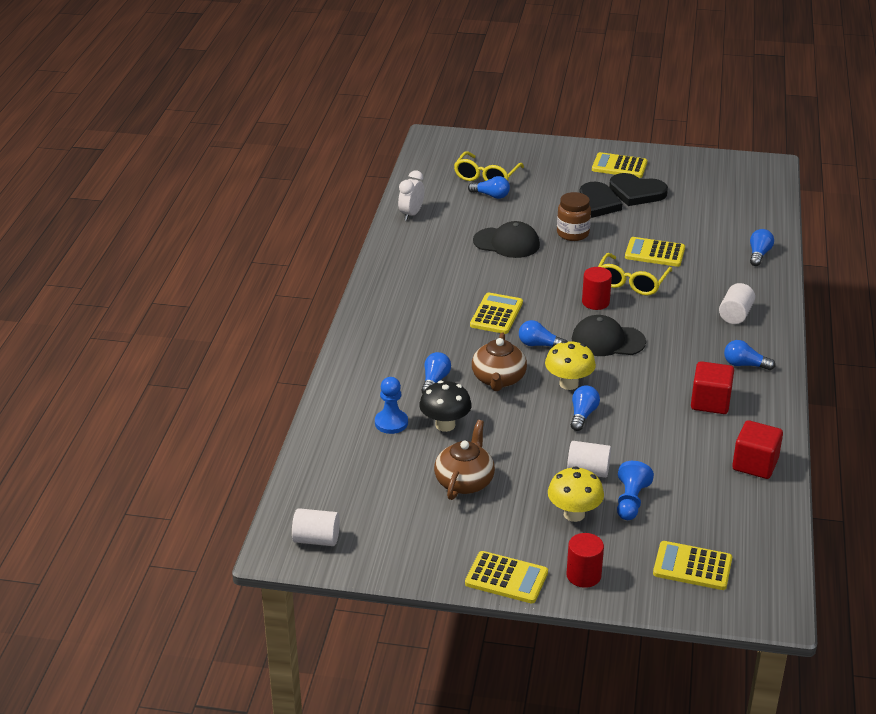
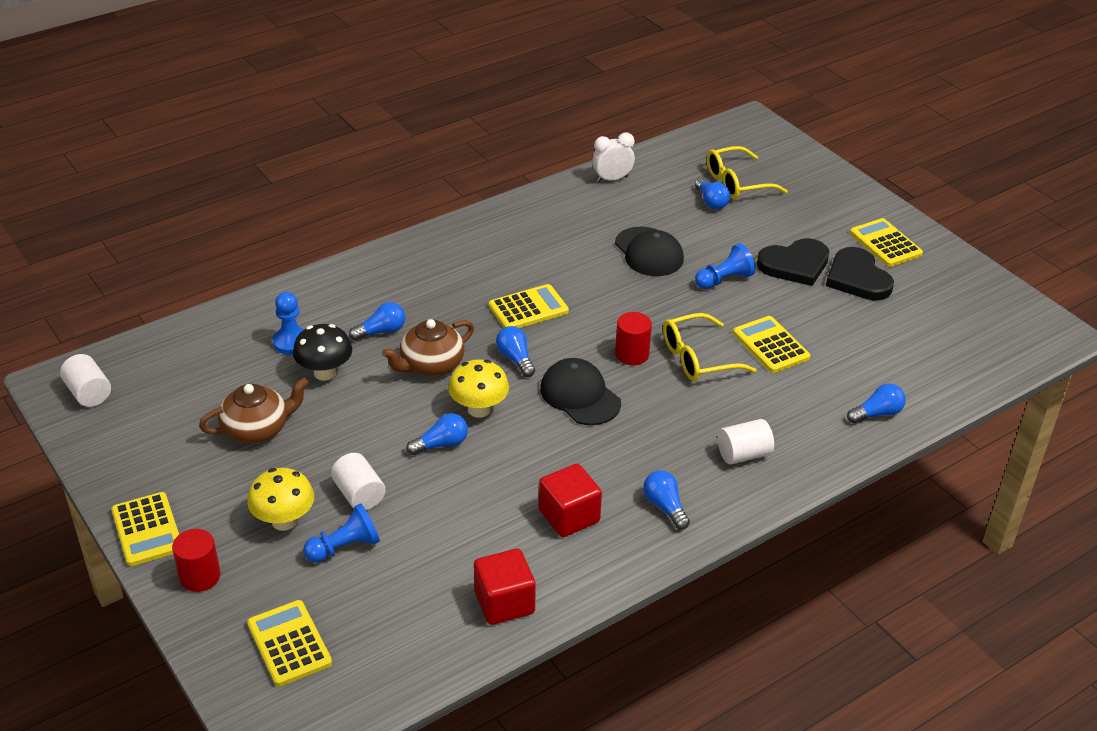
camera: 45 degrees right, 5 degrees up
(573, 233) = (724, 280): brown jar -> blue pawn

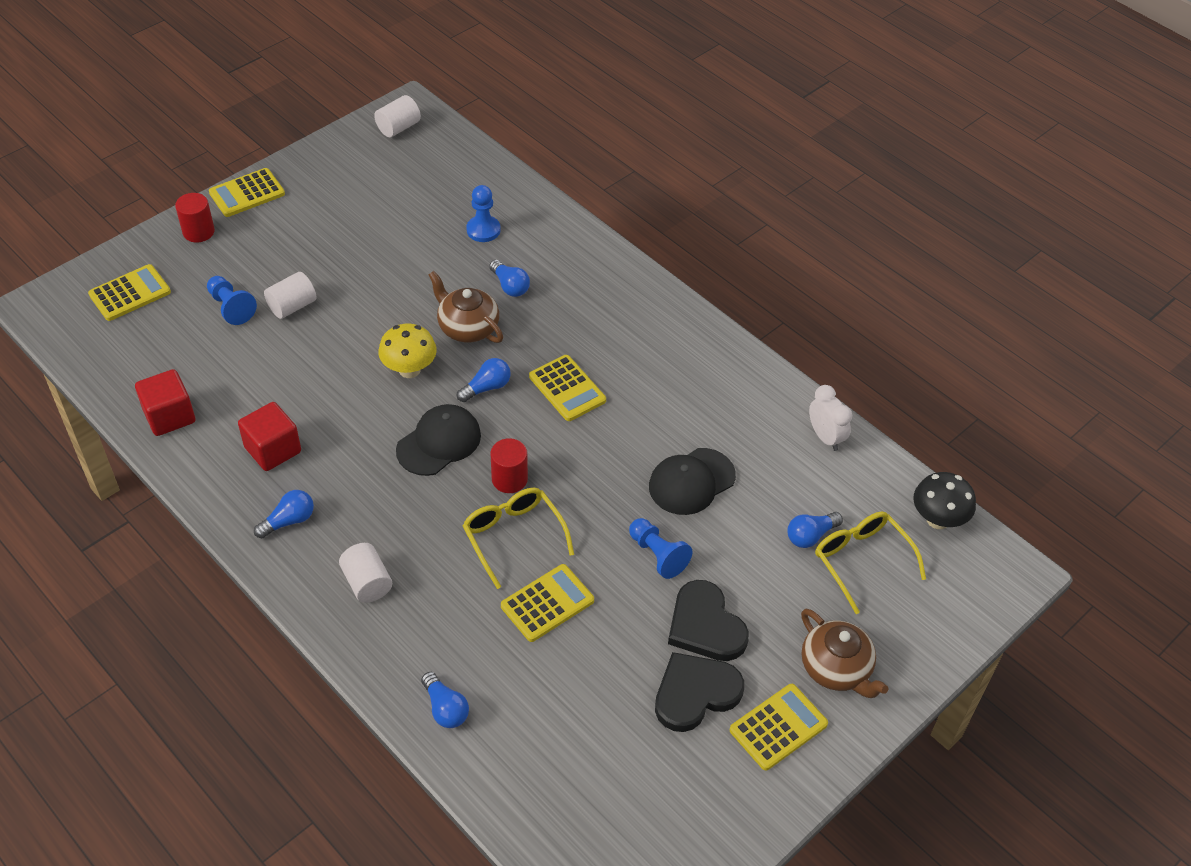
camera: 80 degrees right, 10 degrees up
(257, 429) = (366, 231): brown teapot -> brown teapot (836, 669)
(284, 521) = (259, 267): yellow mushroom -> none
(325, 373) = (445, 259): black mushroom -> black mushroom (937, 519)
(441, 444) = (359, 350): blue light bulb -> none

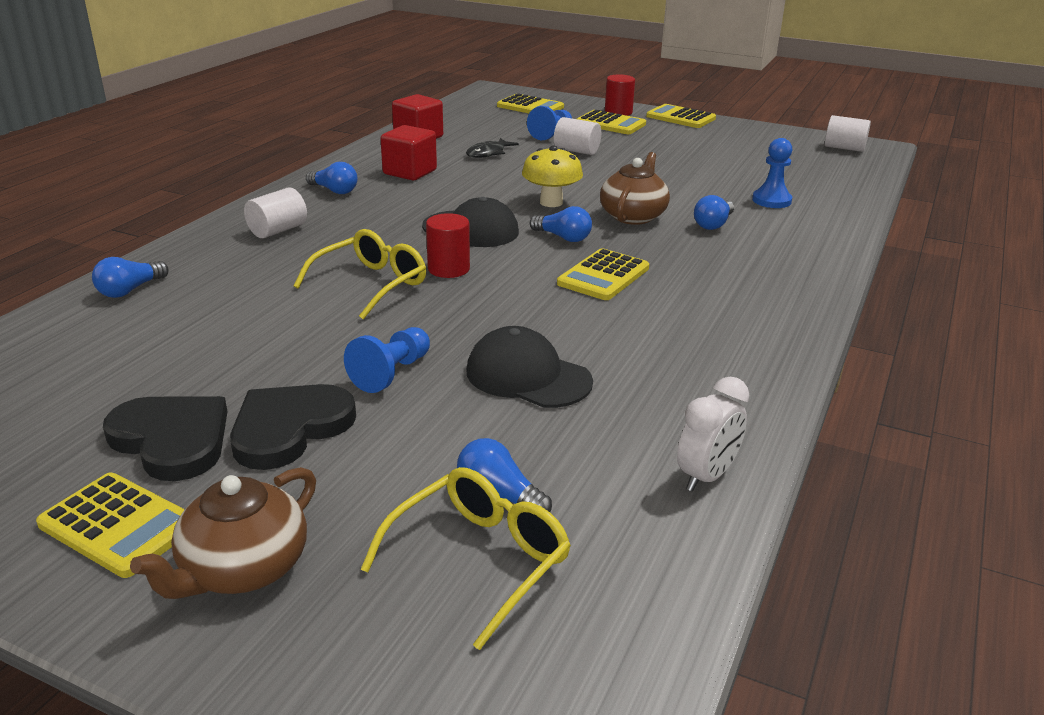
camera: 70 degrees right, 20 degrees down
(257, 374) = (488, 153): none -> black fish
(547, 603) = (286, 318): yellow calculator -> yellow calculator (610, 124)
(937, 519) = (633, 646): black mushroom -> none

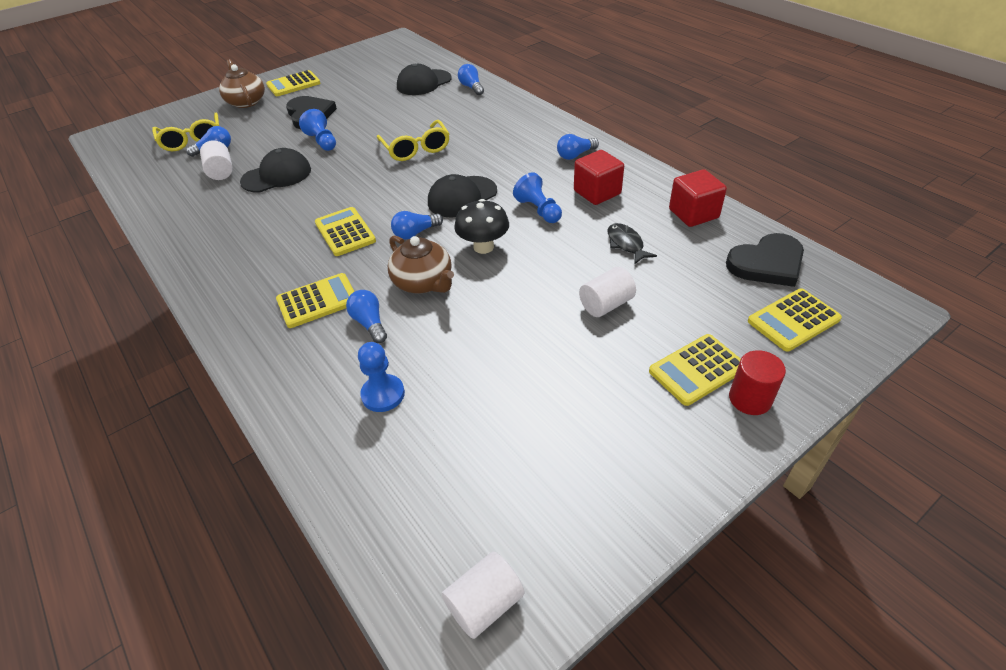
camera: 120 degrees right, 15 degrees up
(108, 340) = (424, 83): none -> black cap
(172, 440) = (331, 93): black heart -> black heart (767, 263)
(278, 230) = (517, 129): white cylinder -> white cylinder (221, 172)
(448, 269) = (411, 176): red cylinder -> none
(551, 134) = (672, 304): blue pawn -> blue pawn (538, 210)
(551, 202) = (483, 247): yellow mushroom -> black mushroom
(680, 117) = (706, 461): yellow calculator -> yellow calculator (317, 301)
(706, 476) = (156, 200): white clock -> none

